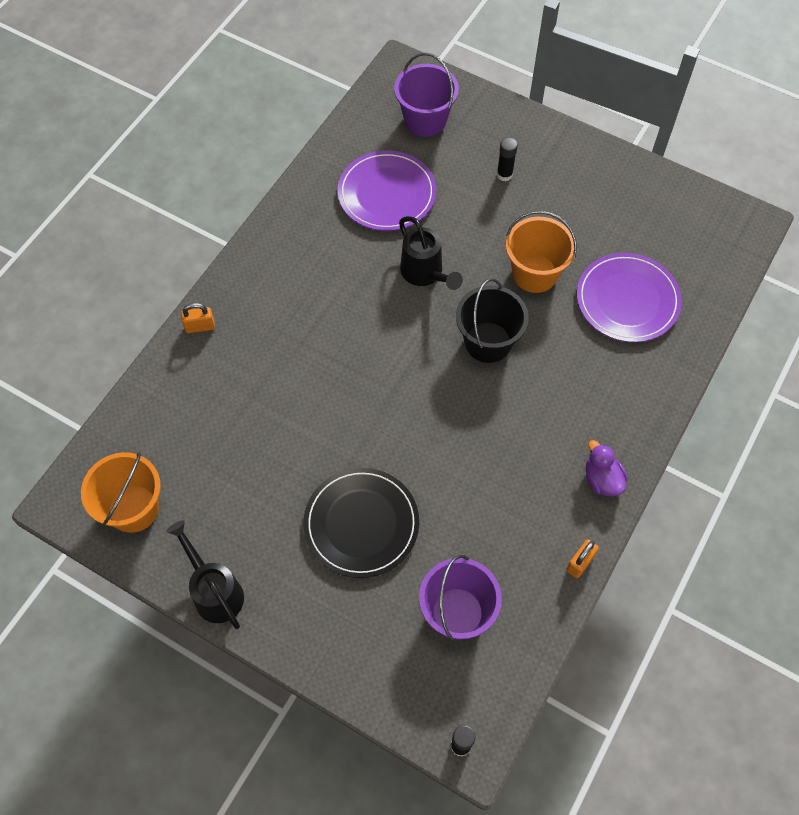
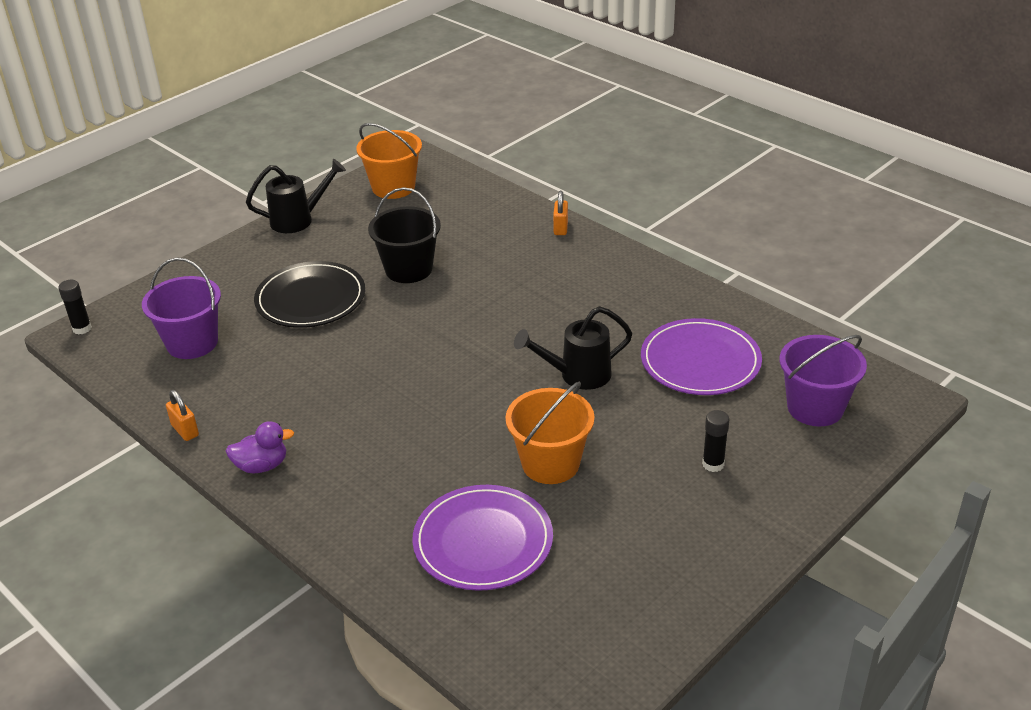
camera: 105 degrees right, 25 degrees down
(488, 342) = (470, 409): black bucket -> black bucket (408, 269)

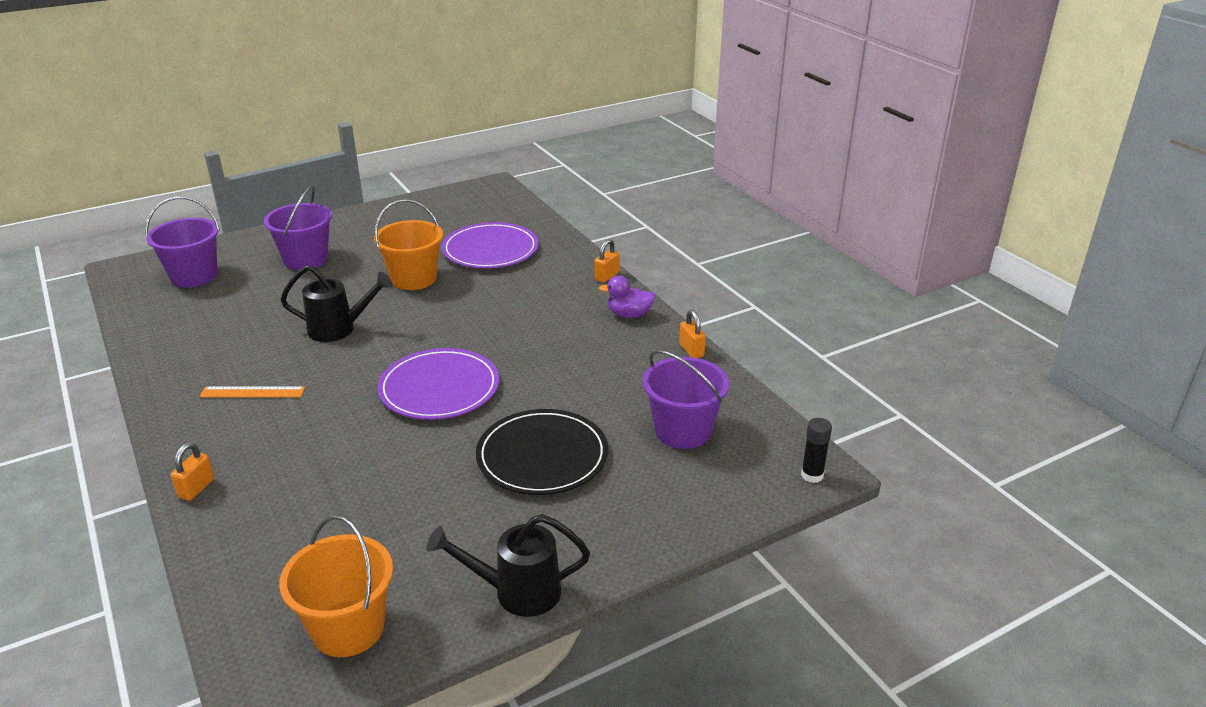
camera: 165 degrees left, 5 degrees down
(303, 525) = (606, 276): none -> orange padlock
(408, 269) = (414, 470): black bucket -> none
(596, 298) = (252, 392): none -> orange ruler
(700, 361) = (231, 320): purple plate -> purple plate (439, 388)
(713, 464) = (306, 260): black glue stick -> purple bucket

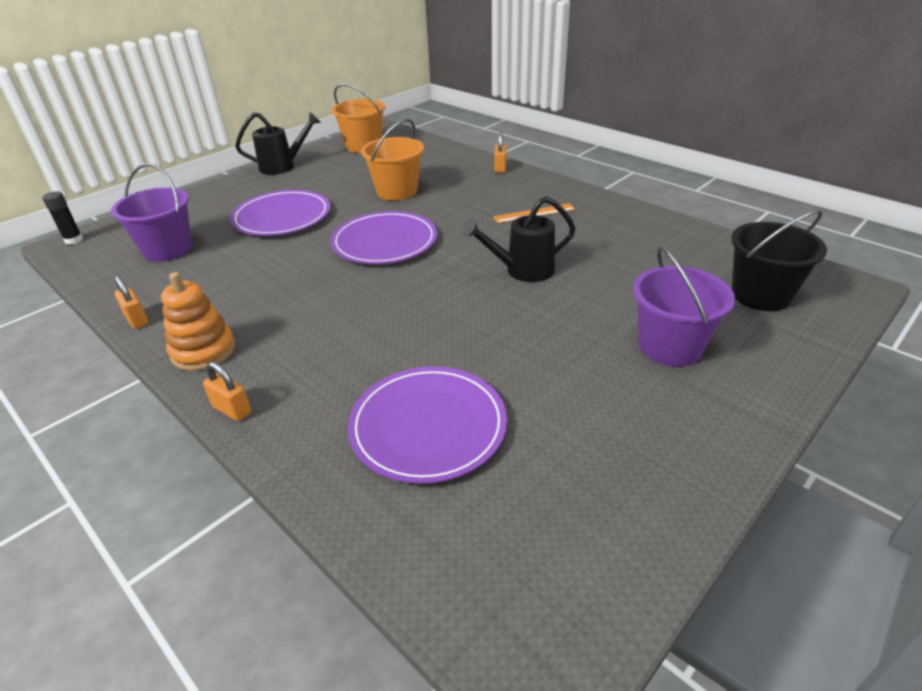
camera: 165 degrees right, 5 degrees up
(194, 276) = (760, 295): purple bucket -> black bucket
(413, 279) = (500, 347): orange bucket -> orange bucket (397, 191)
(542, 456) = (282, 217): black plate -> purple plate
(606, 276) = (232, 410): orange padlock -> orange padlock turned 75 degrees counterclockwise
(629, 315) = (203, 351): purple duck -> orange stacking toy

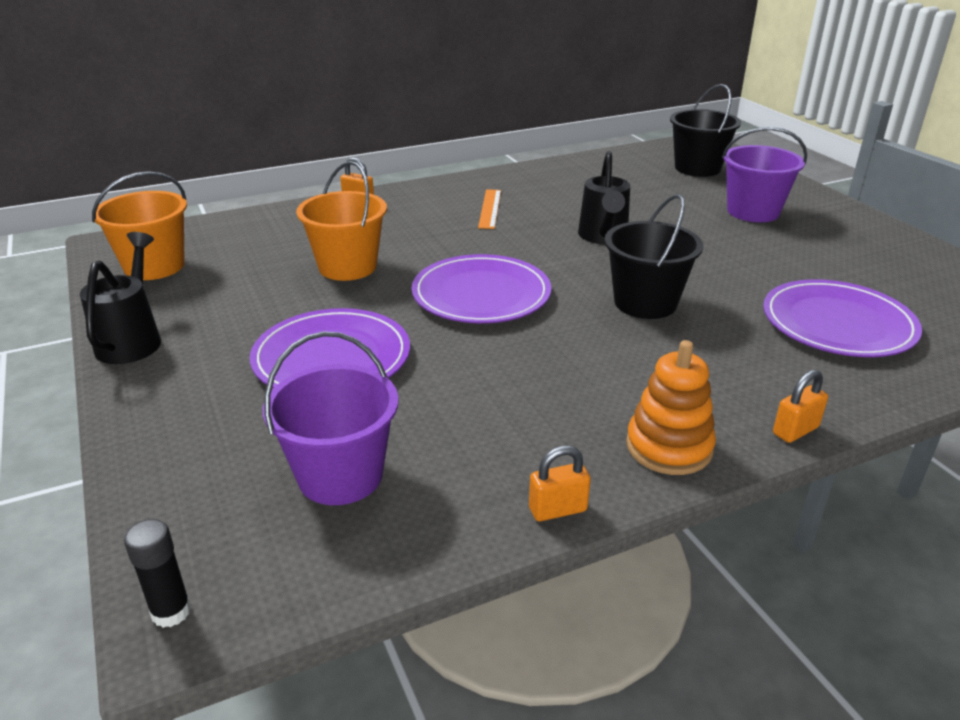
camera: 70 degrees left, 5 degrees down
(410, 310) = (645, 303): none -> black bucket

